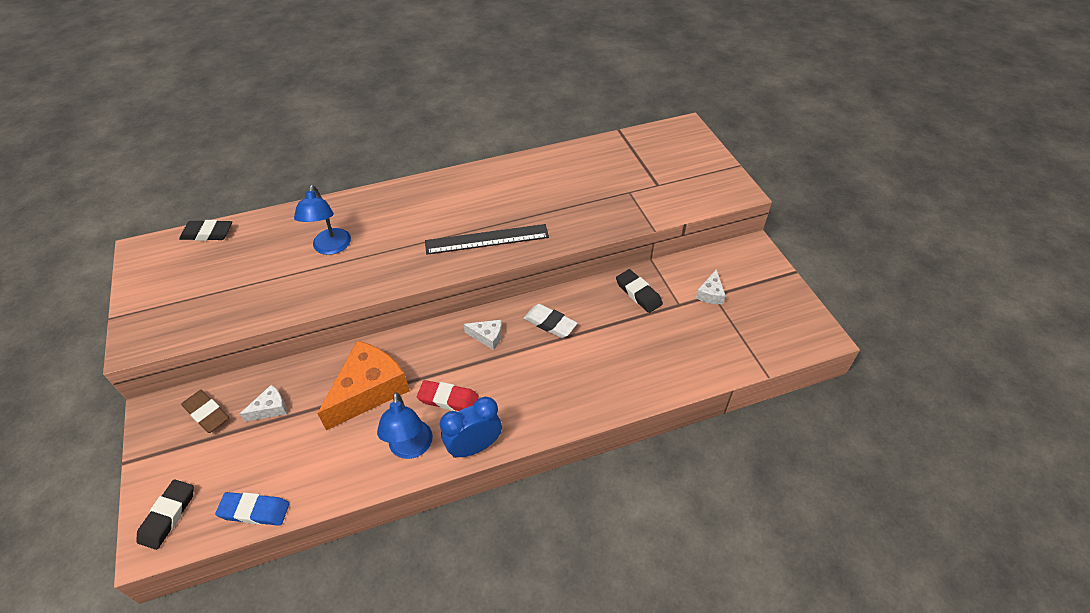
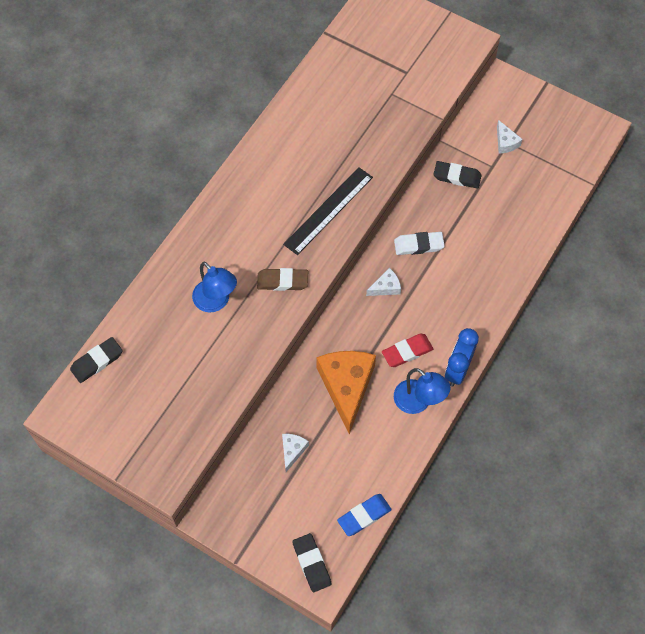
camera: 40 degrees left, 15 degrees up
(207, 413) = (251, 488): brown eraser -> brown eraser (282, 281)

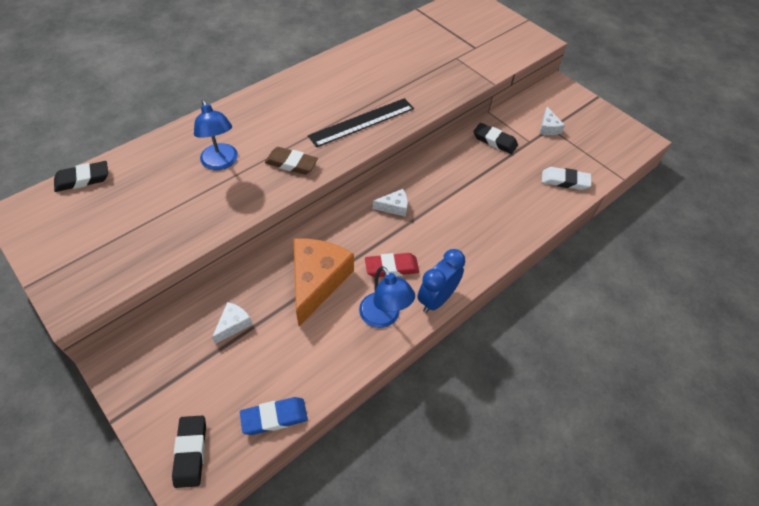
camera: 15 degrees right, 10 degrees down
(418, 245) = (439, 182): white eraser -> white eraser (565, 181)

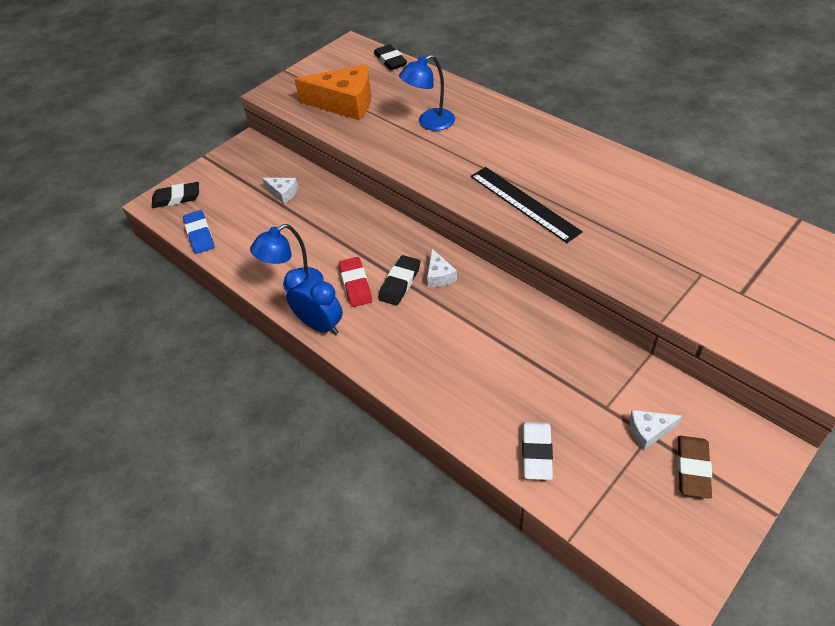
camera: 90 degrees right, 5 degrees down
(291, 163) = (441, 165): brown eraser -> brown eraser (692, 469)
(317, 281) = (332, 234): orange cheese -> orange cheese (345, 103)
(494, 141) = (589, 363): black eraser -> black eraser (400, 283)

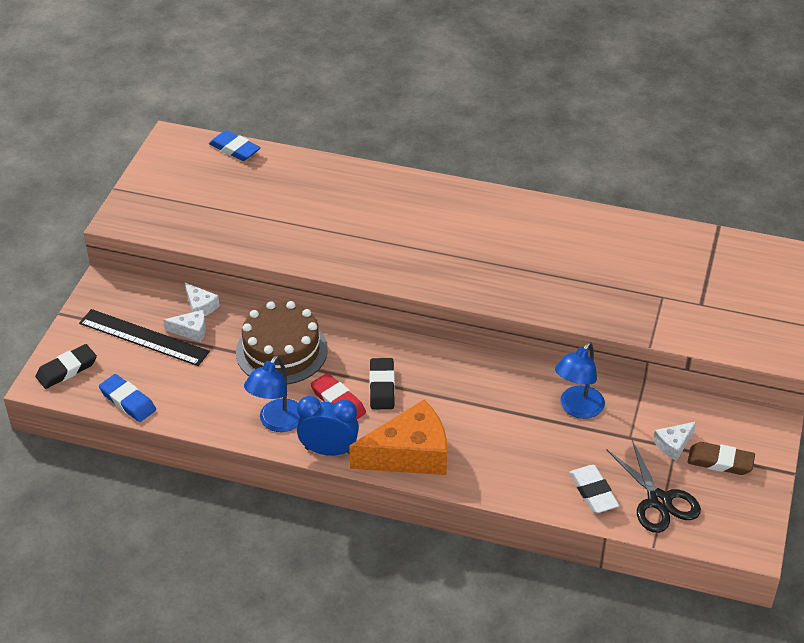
camera: 30 degrees left, 5 degrees down
(339, 228) = (281, 351): none -> brown cake
(345, 103) = (218, 212): orange cheese -> orange cheese (409, 454)
(390, 60) = (235, 149): black eraser -> blue eraser
(429, 123) = (328, 213): blue lamp -> blue lamp (577, 409)
(439, 275) = (416, 368): white cheese -> white cheese (200, 306)
(524, 203) = (474, 273): black ruler -> black ruler (144, 337)
(601, 488) = (659, 501): none -> black scissors
(692, 469) = (720, 461): brown eraser -> brown eraser turned 60 degrees counterclockwise

